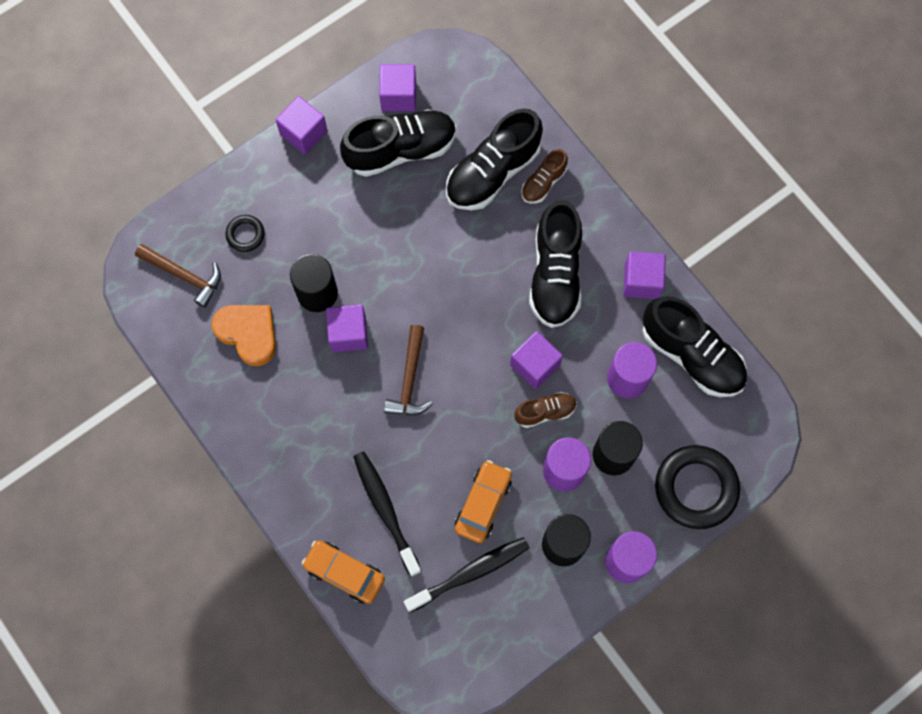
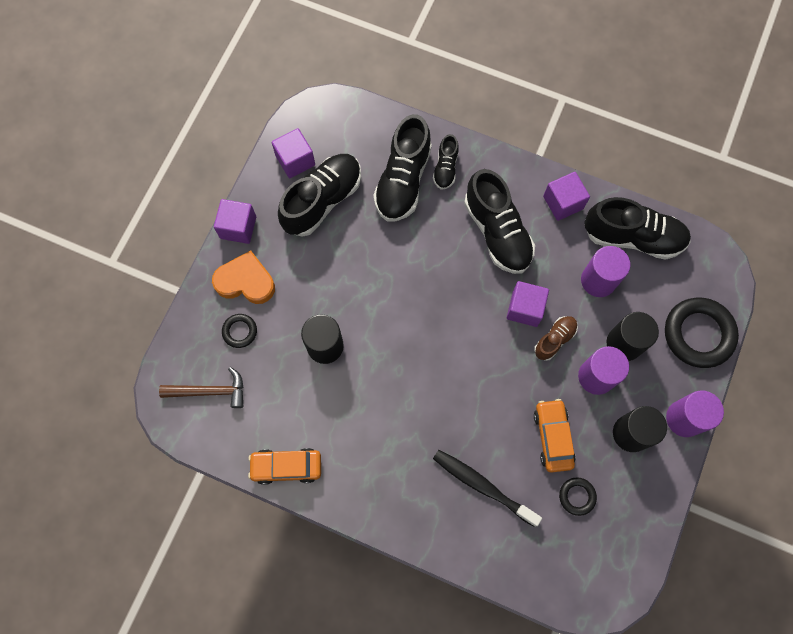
camera: 30 degrees left, 0 degrees up
(248, 333) = (289, 408): orange heart -> orange heart (245, 281)
(344, 573) = (481, 554): orange car -> orange car (286, 467)
(348, 333) = (369, 364): purple cube -> none
(409, 379) = (438, 373): brown hammer -> none
(470, 573) = (577, 496): black toothbrush -> black ring
(543, 183) = (445, 168): brown shoe -> black shoe

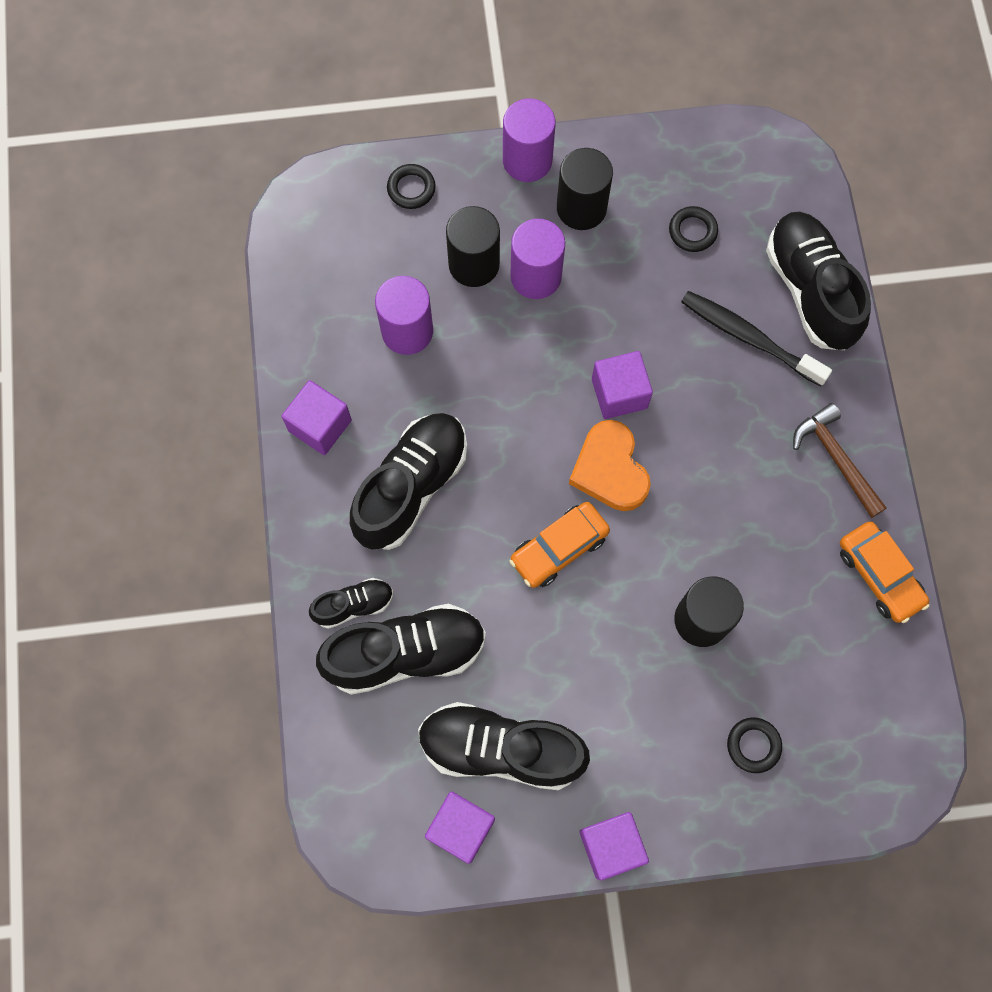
camera: 120 degrees left, 0 degrees up
(210, 391) = (854, 733): brown hammer -> brown hammer (836, 458)
(245, 281) = (681, 783): orange heart -> orange heart (610, 470)
(482, 486) = (749, 337): black toothbrush -> black toothbrush turned 120 degrees clockwise
(525, 308) = (498, 399): purple cube -> purple cube (619, 393)
(552, 437) = (641, 289): orange car -> orange car (559, 548)
(554, 340) = (518, 345): brown shoe -> none
(633, 237) = (322, 318): black shoe -> black shoe (810, 290)
(698, 334) = (411, 189): black ring -> black ring, size x0.49

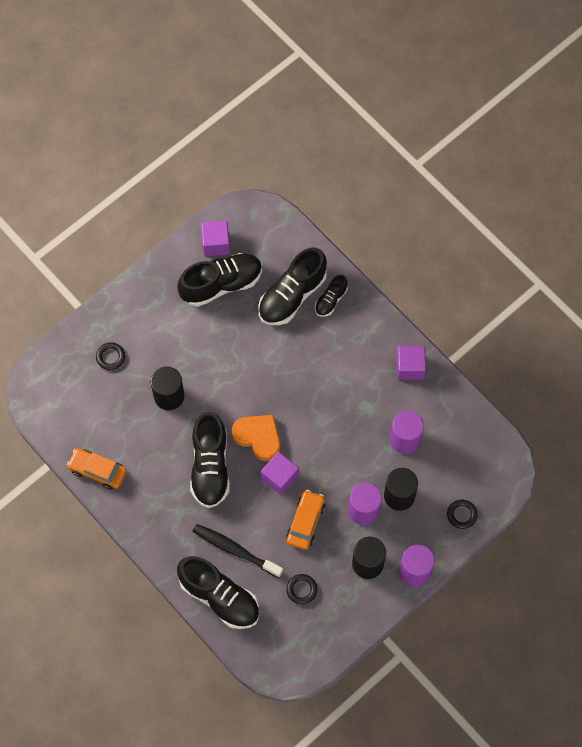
camera: 145 degrees right, 5 degrees down
(411, 487) = (345, 368): black shoe -> black shoe (210, 467)
(559, 548) = (256, 385): orange car -> orange car (305, 522)
(611, 846) = (147, 277): purple cube -> none
(749, 337) = (235, 550): black toothbrush -> black toothbrush turned 150 degrees counterclockwise
(836, 458) = (152, 515): brown hammer -> none

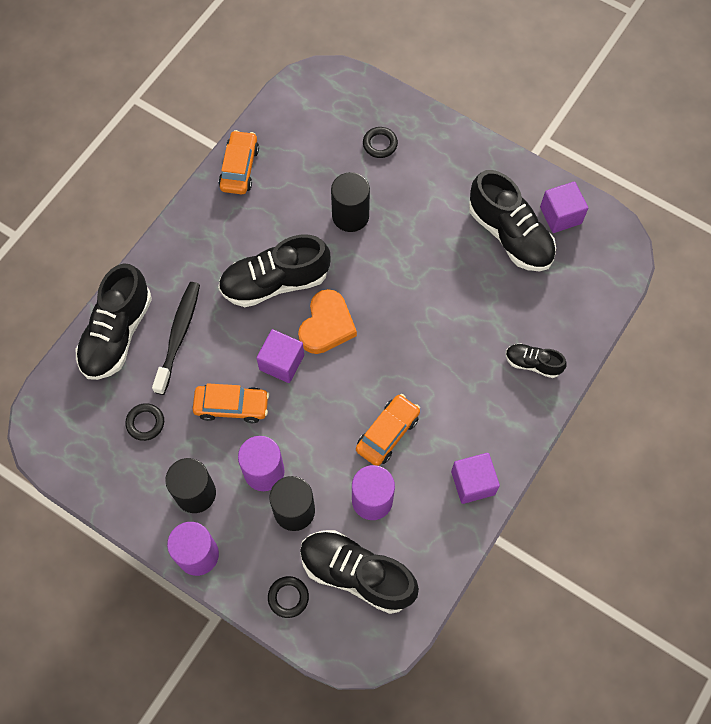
camera: 75 degrees right, 0 degrees up
(292, 296) = (523, 317): black shoe -> black shoe (357, 574)
(357, 415) = (387, 433): none -> orange car

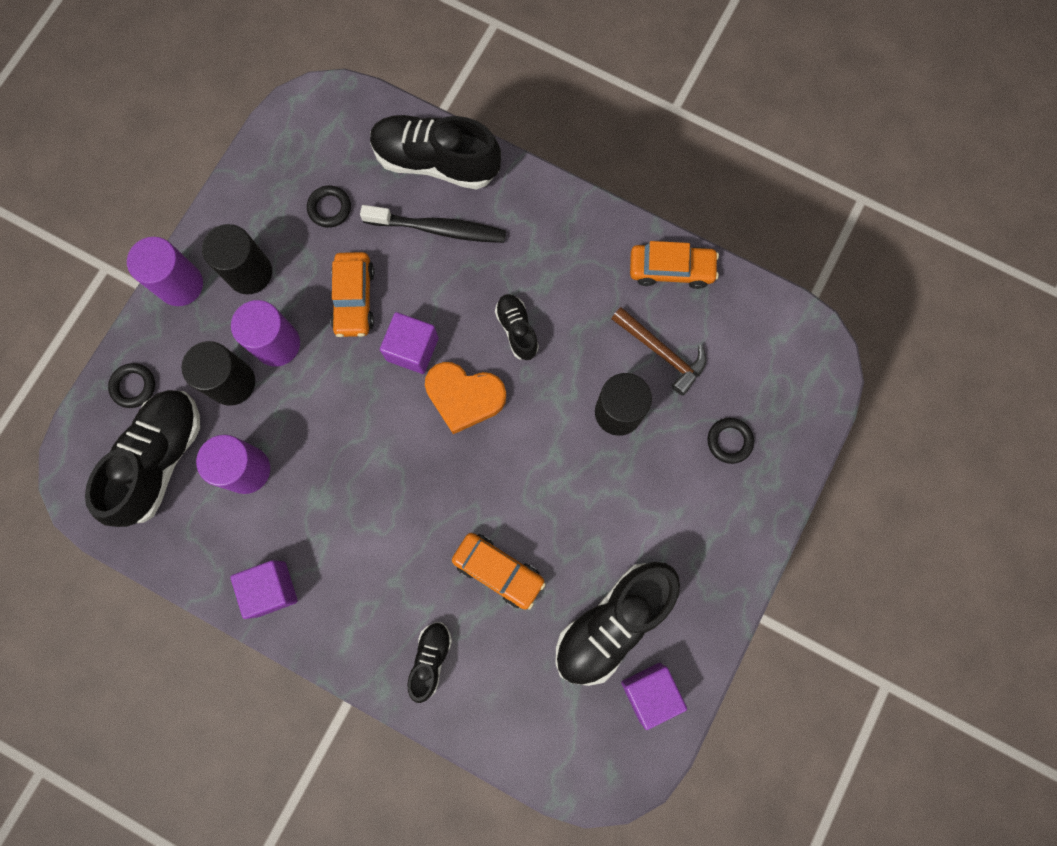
camera: 85 degrees right, 10 degrees up
(275, 282) = (517, 330): black shoe -> black shoe, size x0.52
(306, 181) = (662, 353): none -> brown hammer
(387, 433) = (329, 481): orange car -> orange car (498, 571)

